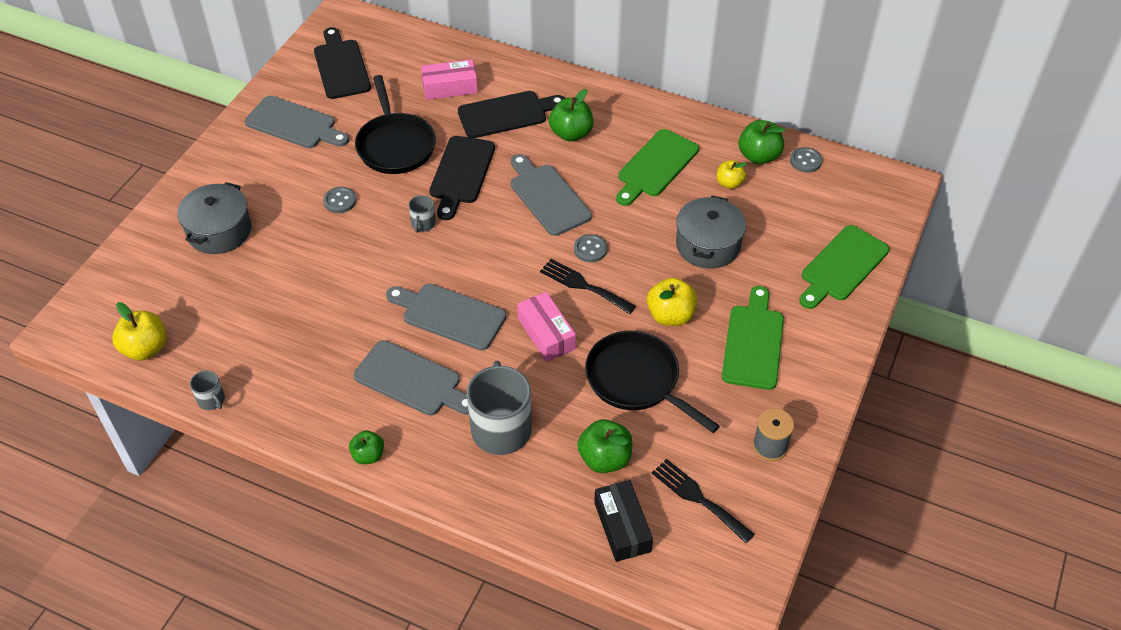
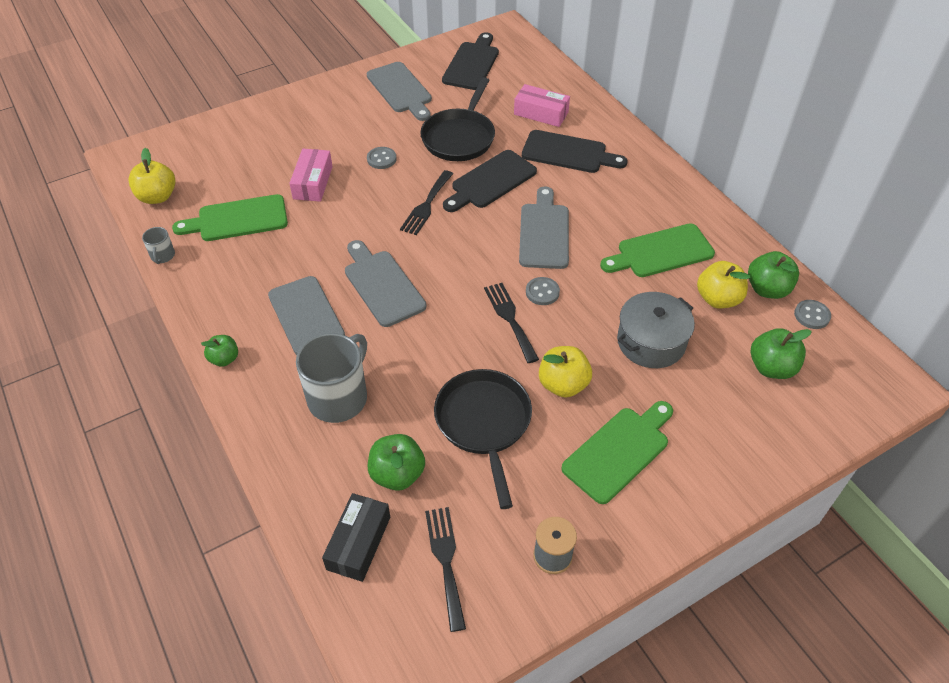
camera: 35 degrees right, 0 degrees up
(219, 231) = (280, 140): grey pot -> none
(423, 224) = (426, 205): grey mug -> black fork
(546, 333) = (444, 341): pink box -> pink box (313, 182)
(571, 133) = (609, 192): green apple -> green apple (771, 367)
(729, 183) = (718, 299): yellow apple -> yellow apple, size x1.57
(842, 266) = (768, 429): green cutting board -> green cutting board (237, 219)

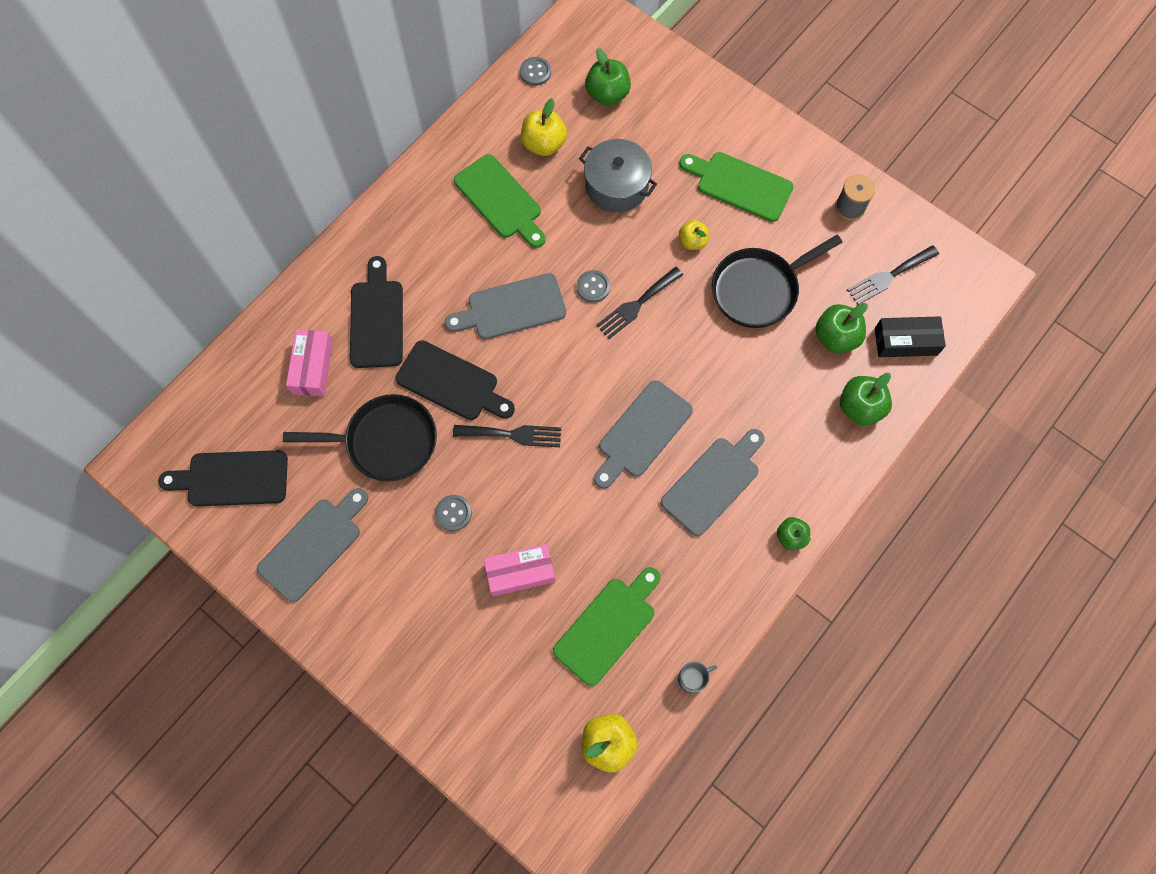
camera: 110 degrees left, 20 degrees up
(237, 219) = (608, 627): green cutting board -> green cutting board turned 105 degrees counterclockwise
(339, 397) = (786, 415): grey mug -> none
(563, 384) = (692, 241): yellow apple -> yellow apple, size x0.64
(767, 289) = (516, 108): green apple -> green apple (860, 407)

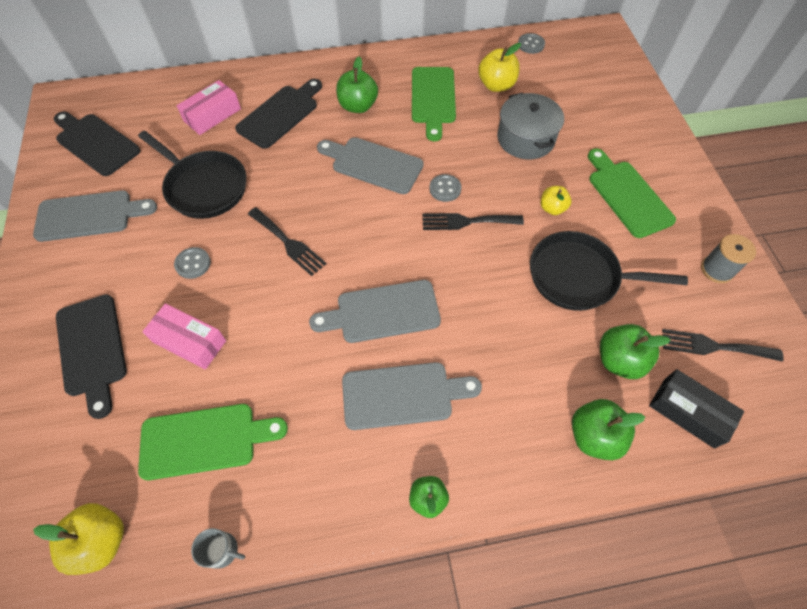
camera: 40 degrees right, 10 degrees down
(451, 383) = (284, 182): black cutting board -> black cutting board (92, 349)
(607, 94) = (571, 83): green apple -> green apple (358, 106)

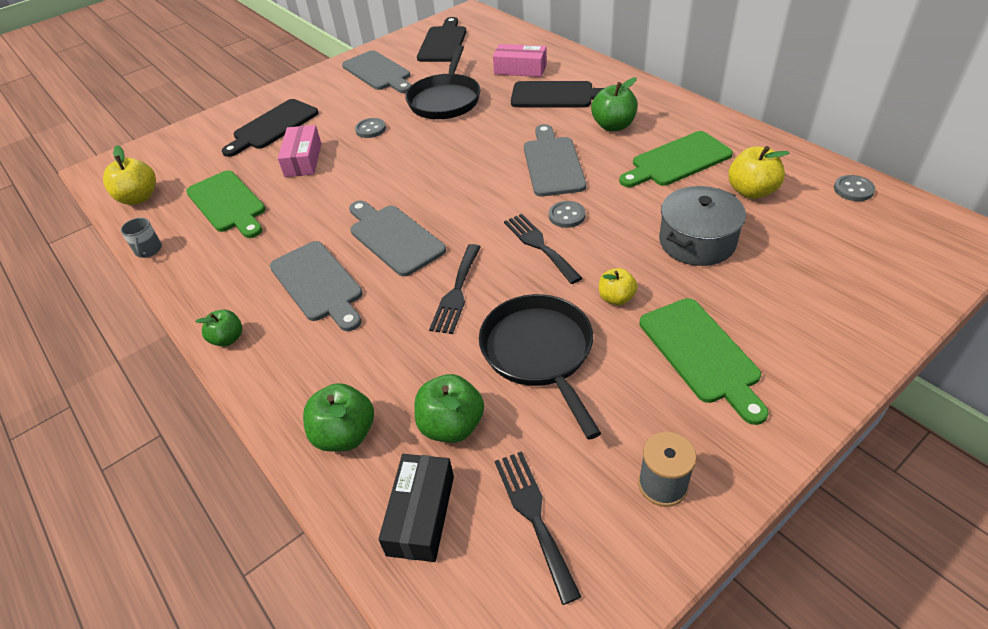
camera: 65 degrees right, 15 degrees down
(288, 243) = (425, 160): black fork -> black fork (456, 292)
(627, 195) = (701, 354): green cutting board -> green cutting board turned 120 degrees clockwise

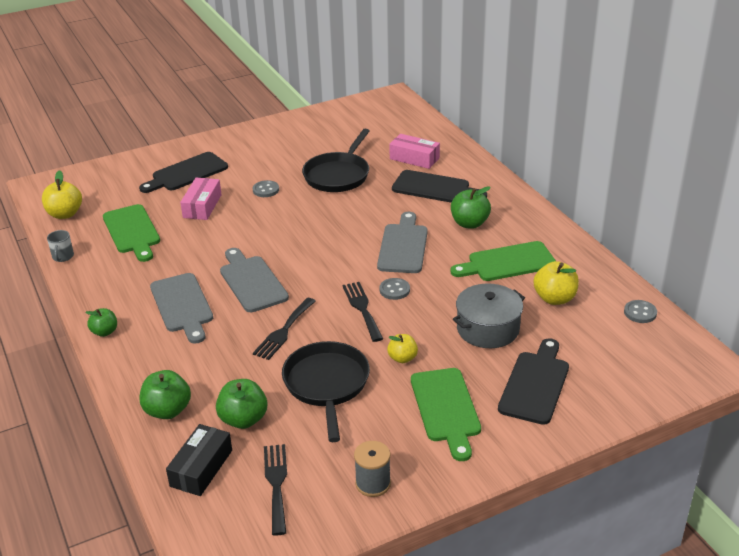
camera: 10 degrees right, 10 degrees down
(378, 72) = (291, 140): grey cutting board -> none
(443, 43) = (358, 121): black cutting board -> black cutting board (535, 384)

